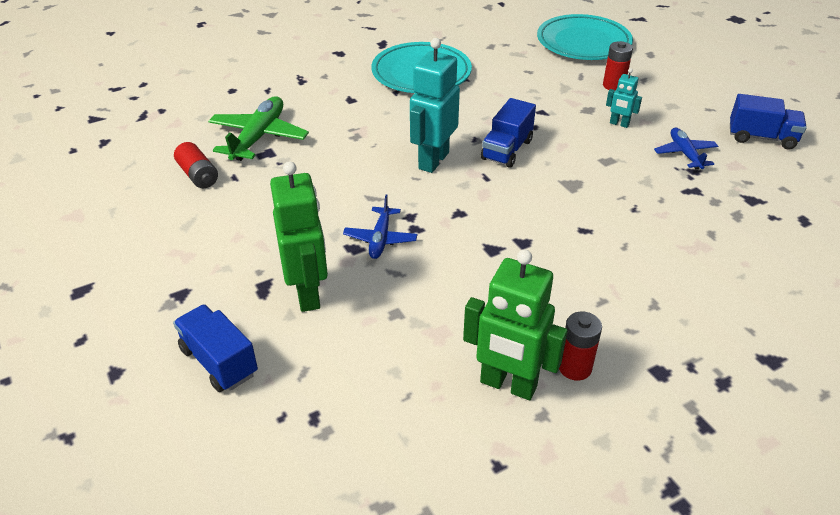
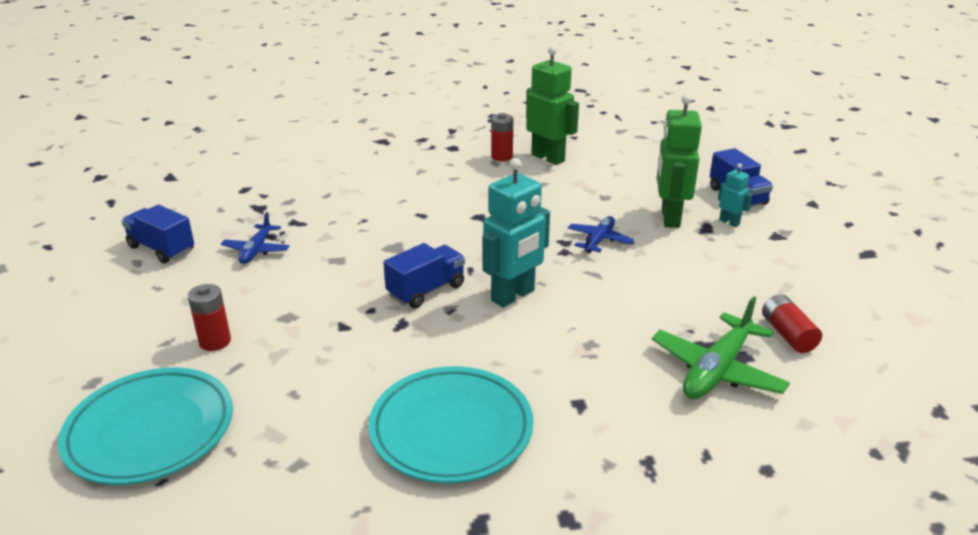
camera: 160 degrees left, 10 degrees down
(619, 124) = (276, 292): turquoise robot -> turquoise robot (729, 222)

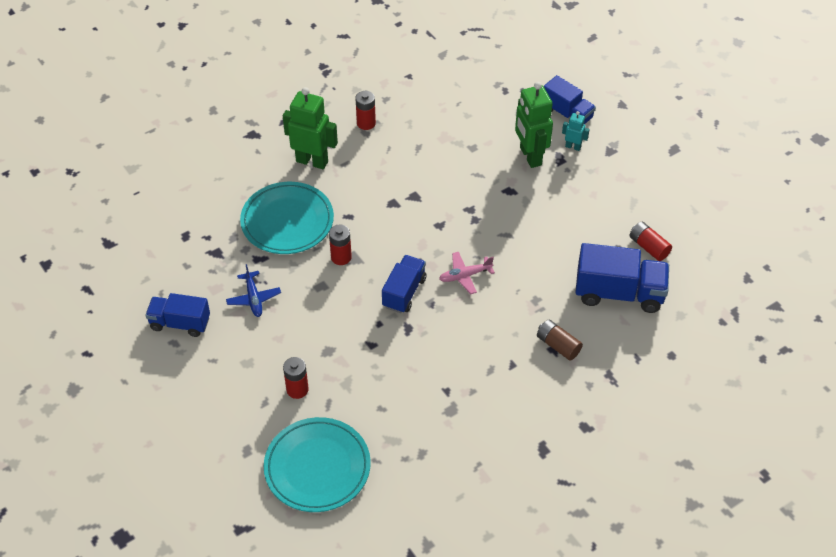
camera: 25 degrees left, 20 degrees up
(382, 243) = (341, 257): none -> red battery
(451, 429) = (491, 396): turquoise plate -> turquoise plate (287, 221)
(513, 296) = (465, 276): turquoise robot -> pink plane
(548, 158) = (404, 112): green robot -> green robot (312, 161)
(589, 401) = (558, 345): none -> brown battery
(599, 240) = (492, 199): blue plane -> none
(717, 370) = (619, 293): green plane -> blue truck

